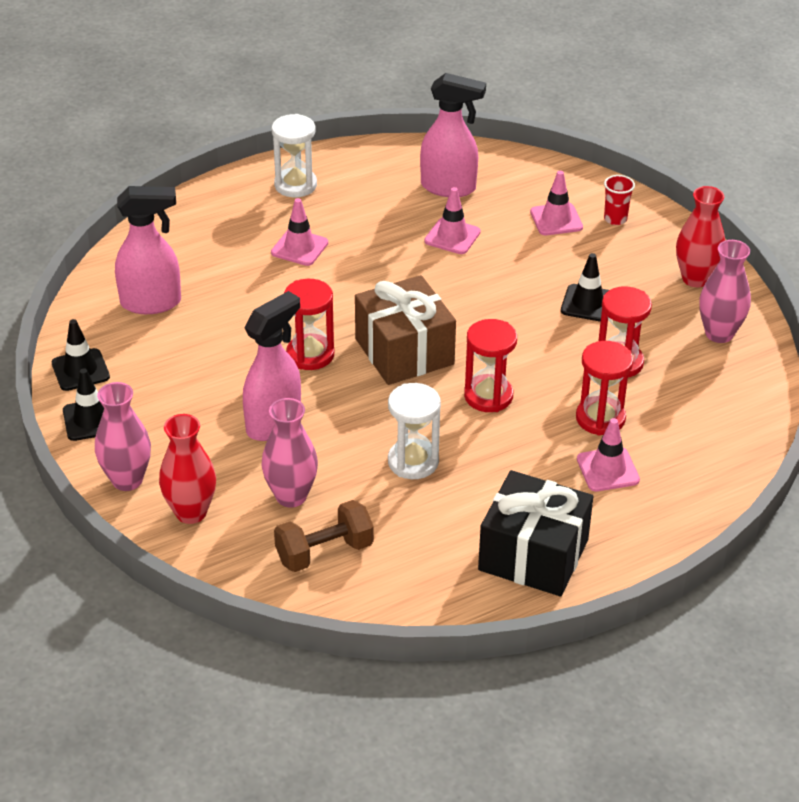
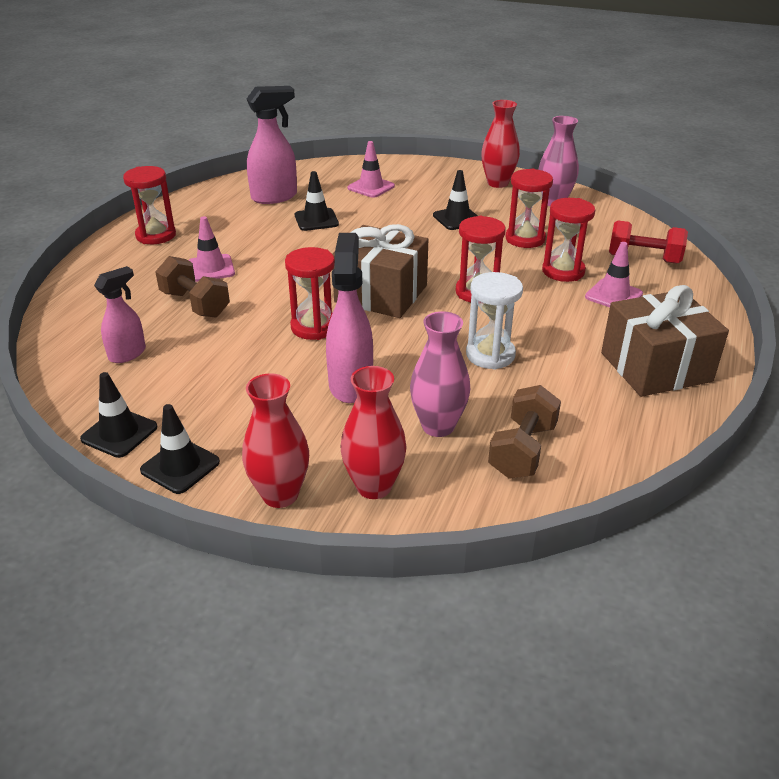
camera: 40 degrees left, 5 degrees down
(127, 480) = (280, 495): pink vase -> red vase
(152, 303) = (128, 354): pink spray bottle -> pink spray bottle, size x0.63
(247, 280) = (195, 304): none -> brown dumbbell
(295, 185) = (156, 235): white hourglass -> red hourglass
(452, 236) = (316, 220): pink traffic cone -> black traffic cone
(533, 555) = (655, 367): black gift -> brown gift
(615, 219) = (406, 174): red cup -> none
(703, 449) = (643, 259): none -> red dumbbell

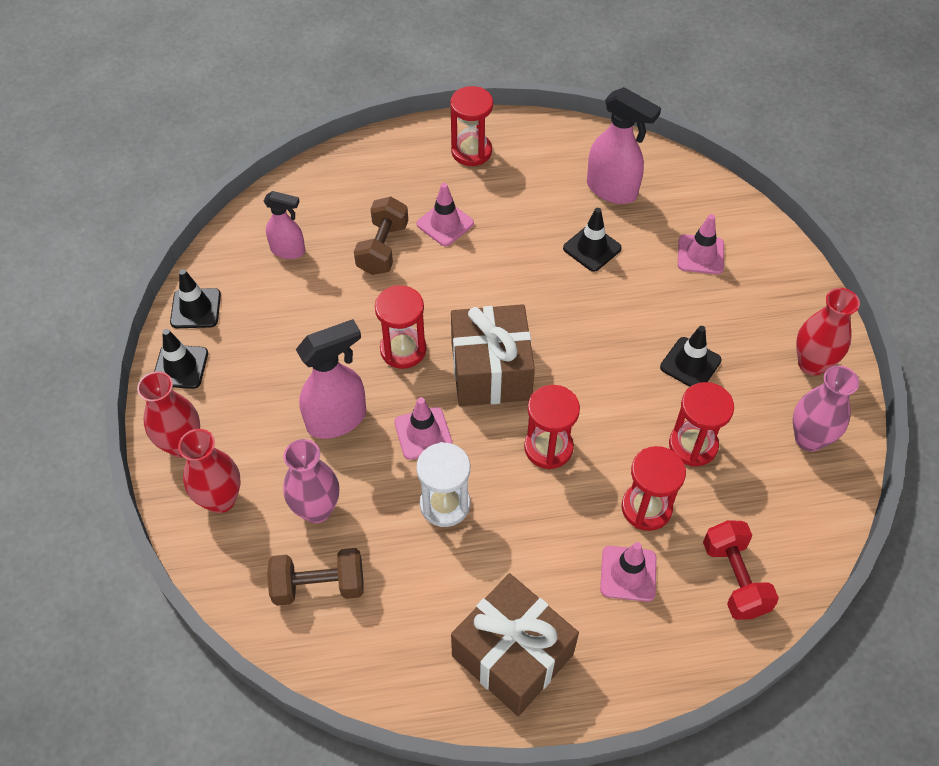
camera: 60 degrees right, 20 degrees up
(410, 343) = (423, 433): none -> pink traffic cone

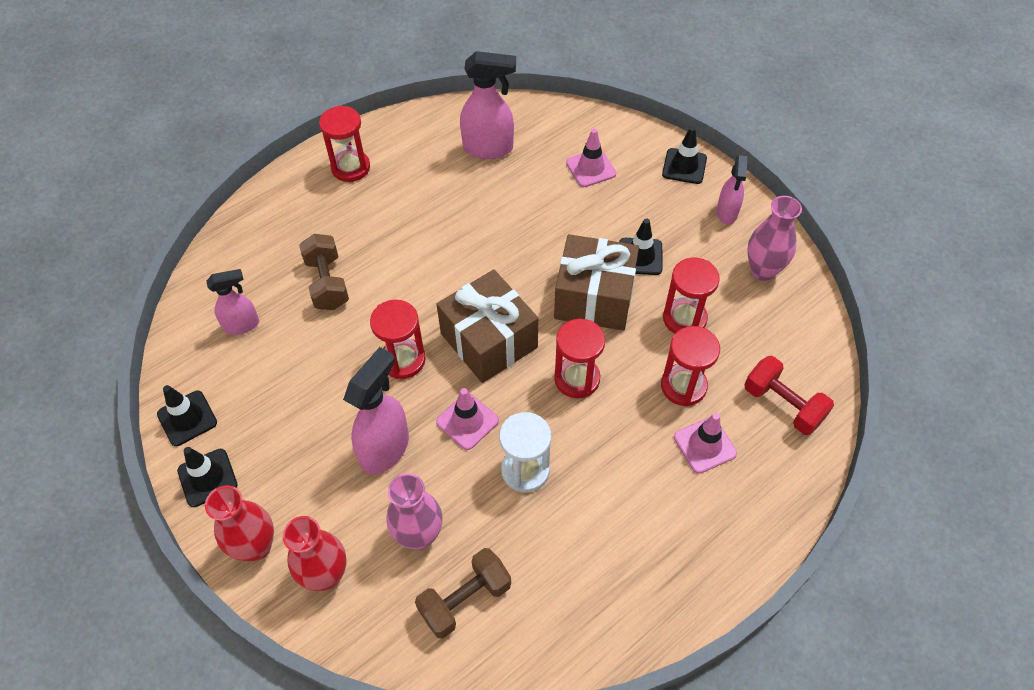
camera: 30 degrees left, 0 degrees up
(445, 224) = (368, 237): pink traffic cone -> none
(512, 655) = (662, 562): brown gift -> brown gift (594, 298)
(592, 248) = (503, 202): black traffic cone -> black traffic cone (684, 166)
(811, 364) = (727, 213): red vase -> pink spray bottle

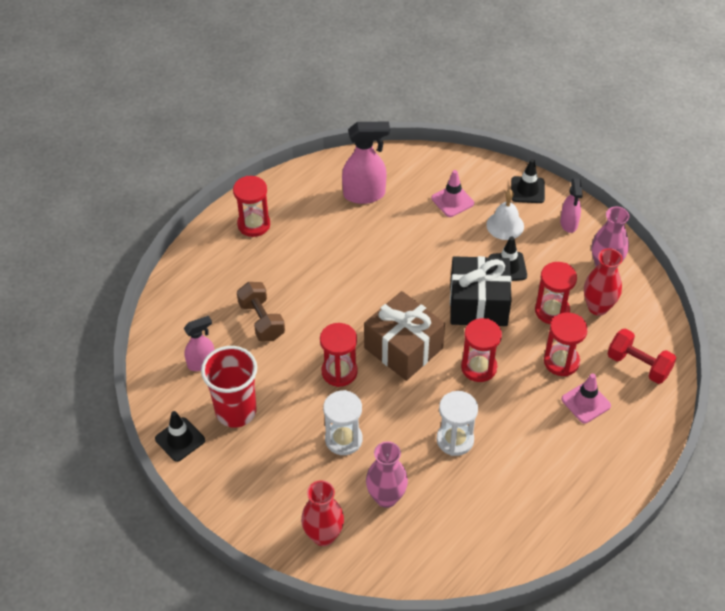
camera: 10 degrees left, 5 degrees down
(207, 478) = (210, 480): black traffic cone -> none
(256, 546) = (264, 524): red vase -> red vase (598, 307)
(264, 392) = (236, 411): none -> red cup
(385, 448) = (343, 439): pink spray bottle -> white hourglass
(465, 599) = (432, 536): brown dumbbell -> none
(467, 421) = (402, 410): pink traffic cone -> none
(594, 298) = (478, 304): brown gift -> black gift
(648, 205) = (505, 225): none -> white bell

